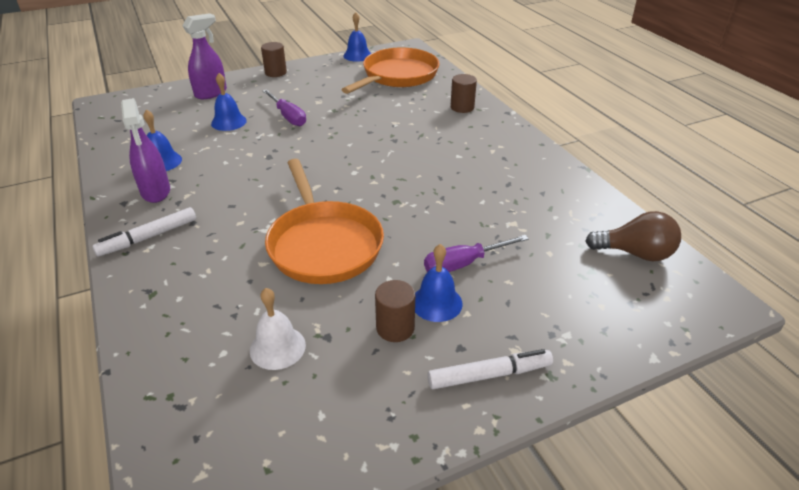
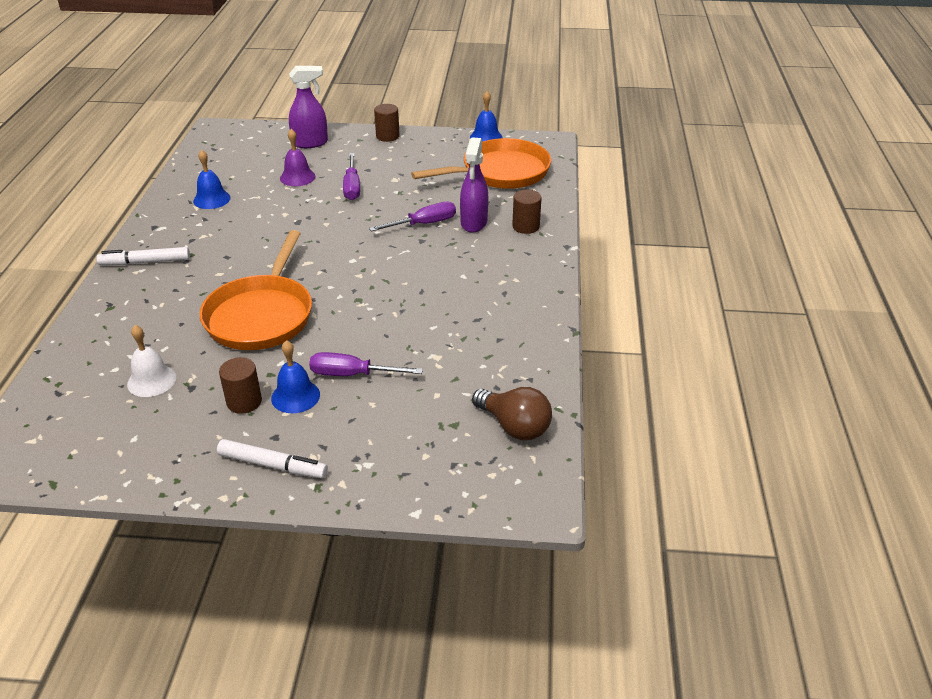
camera: 30 degrees right, 0 degrees up
(156, 192) = (183, 225): purple spray bottle -> purple spray bottle (474, 223)
(229, 122) = (297, 177): blue bell -> purple bell
(382, 127) = (424, 224): none -> purple screwdriver

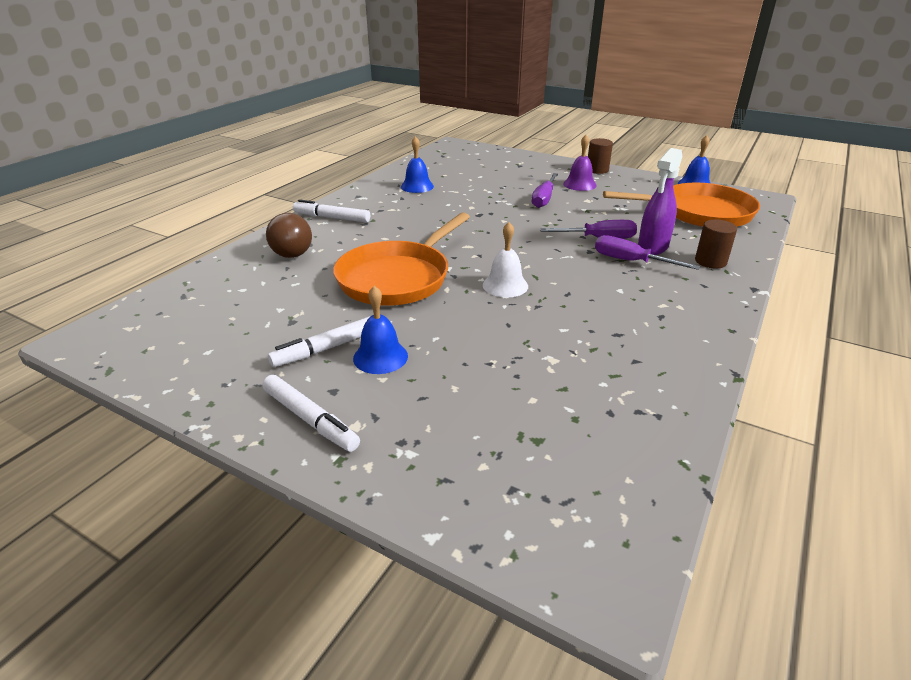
camera: 25 degrees right, 5 degrees down
(151, 380) = (263, 306): white bell -> white bell (505, 285)
(244, 402) = (328, 348): brown cylinder -> white marker
(297, 177) = (499, 184): purple bell -> purple bell (579, 184)
(310, 143) = (525, 164): purple spray bottle -> none
(352, 374) = (451, 352): purple screwdriver -> purple screwdriver (630, 261)
(514, 426) = (614, 467): brown light bulb -> brown light bulb (290, 251)

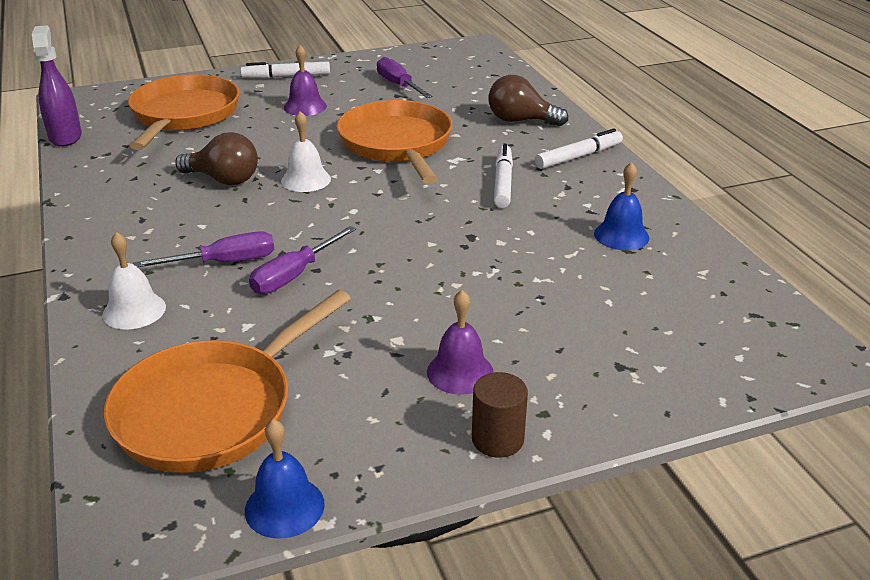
camera: 130 degrees right, 0 degrees up
(328, 348) = (344, 96): white marker -> white marker (503, 182)
(380, 357) = (305, 107): blue bell -> purple bell
(503, 424) = (183, 115): none -> orange pan
(544, 199) = (451, 305): purple screwdriver -> purple screwdriver (398, 85)
(562, 317) = (223, 180): none -> brown light bulb
(652, 247) = (219, 296): purple spray bottle -> purple spray bottle (65, 137)
(710, 261) = (134, 310): brown cylinder -> white bell

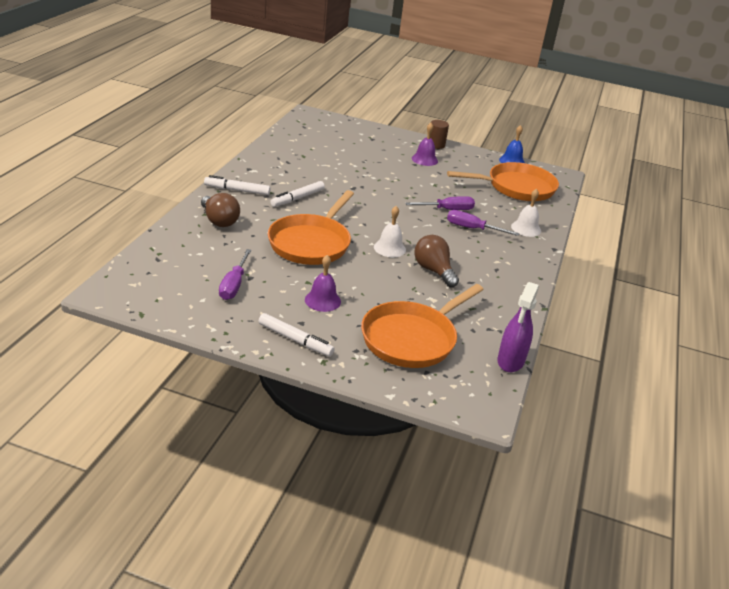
camera: 145 degrees left, 0 degrees up
(621, 235) = (294, 160): blue bell -> none

